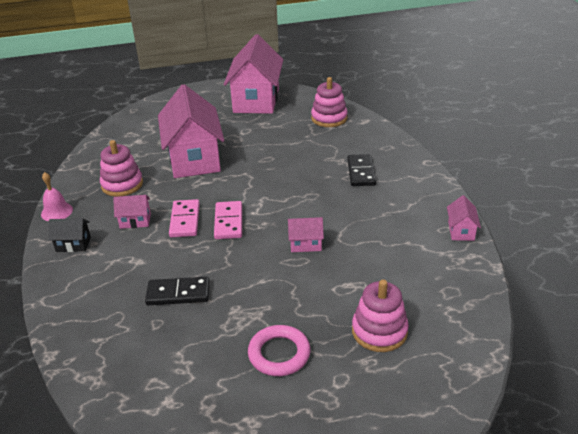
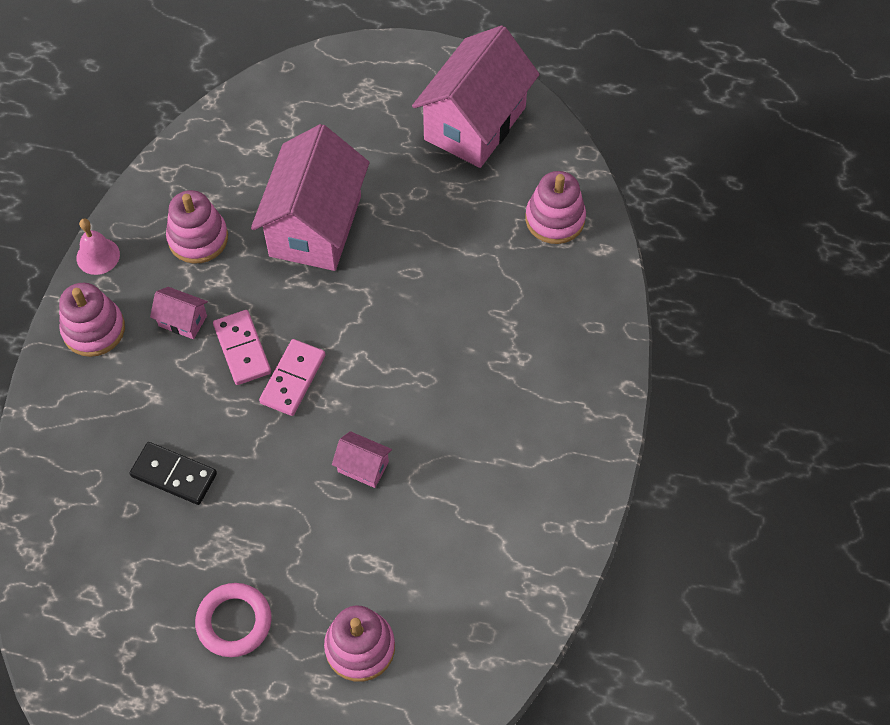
camera: 25 degrees right, 25 degrees up
(73, 244) = (94, 329): black house -> pink stacking toy
(185, 220) = (242, 349): pink domino -> pink domino turned 45 degrees counterclockwise
(361, 172) = (521, 364): black domino -> none
(461, 231) = (571, 541): pink house -> none

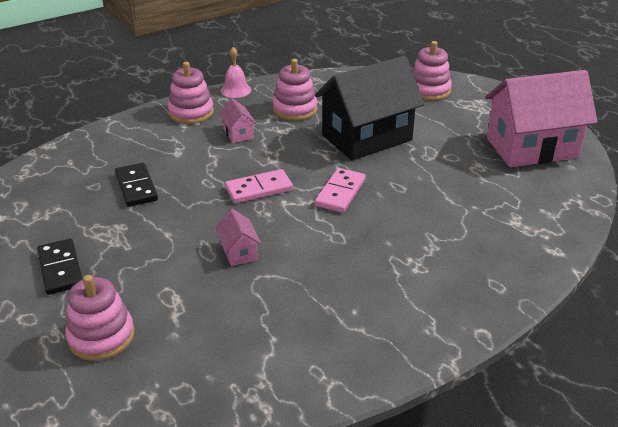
camera: 45 degrees right, 25 degrees down
(234, 622) = (60, 269): pink ring -> black domino
(242, 349) = (251, 161): pink domino -> pink domino (340, 193)
(315, 226) = (367, 138): pink house -> black house
(555, 219) = (535, 216): pink stacking toy -> pink stacking toy (429, 90)

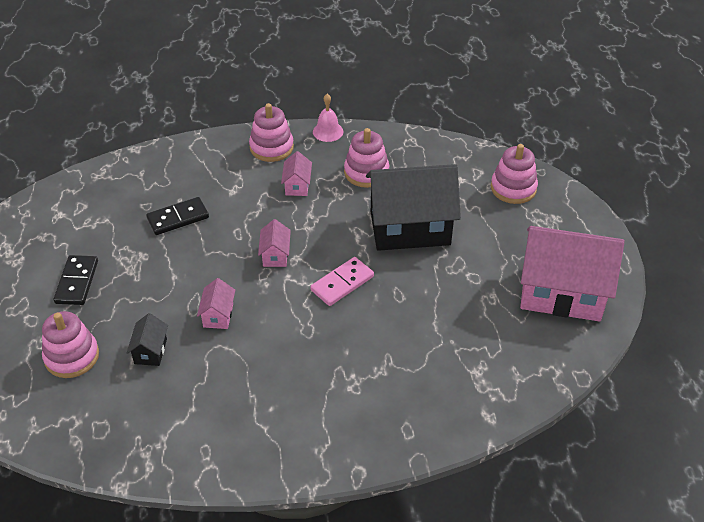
camera: 25 degrees right, 10 degrees up
(136, 187) = (178, 218): black domino -> black domino turned 60 degrees clockwise
(189, 303) = (150, 351): none -> black house
(259, 189) = (275, 255): pink domino -> pink house

